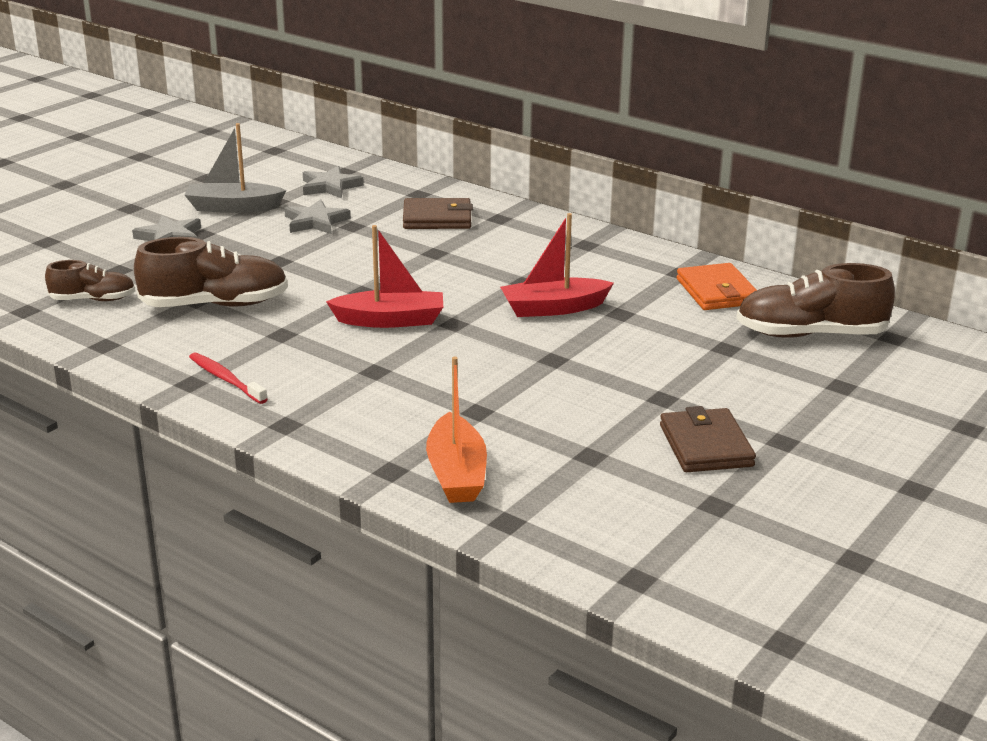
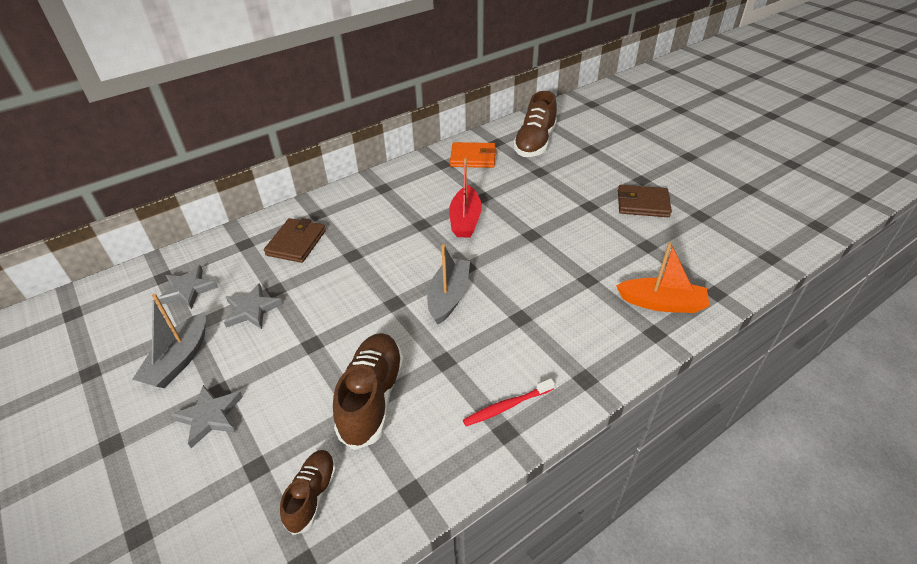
camera: 70 degrees left, 15 degrees up
(390, 320) = (448, 296): red boat -> grey boat

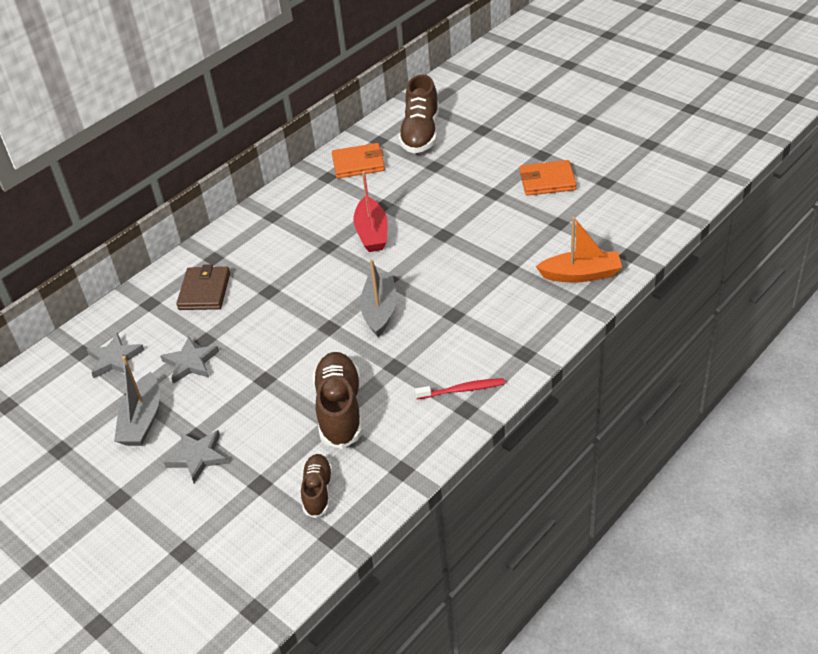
camera: 10 degrees left, 0 degrees up
(507, 406) = (462, 390): red toothbrush -> red toothbrush turned 150 degrees counterclockwise
(642, 204) = (547, 181): brown wallet -> orange wallet

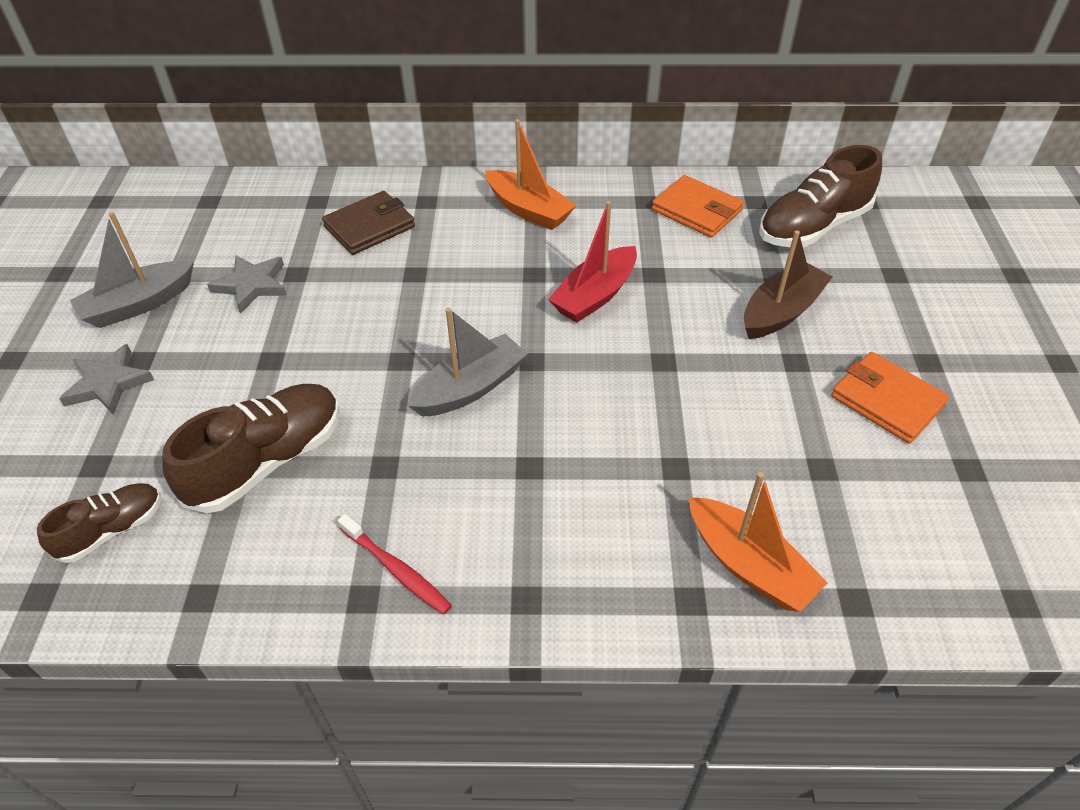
camera: 45 degrees right, 5 degrees up
(115, 359) = (216, 229): grey star -> none
(276, 222) = (529, 210): none -> orange boat
(460, 179) = (781, 312): none -> brown boat

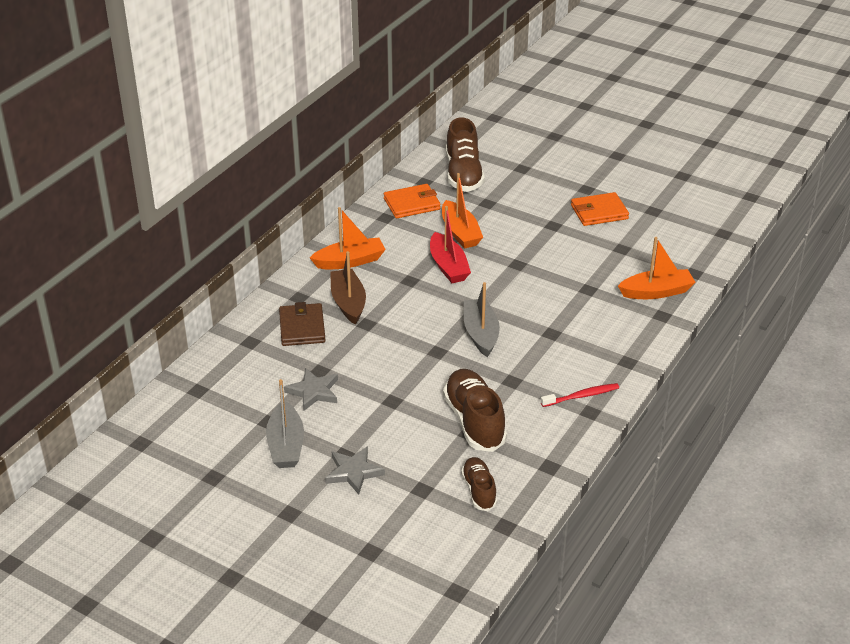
camera: 60 degrees left, 10 degrees down
(680, 276) = (460, 232): none -> orange boat
(781, 312) = (516, 213): brown boat -> brown boat (348, 303)

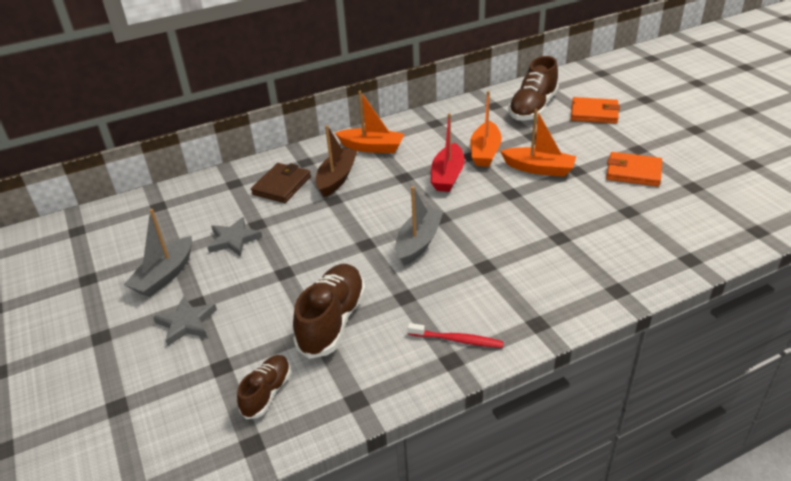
camera: 35 degrees right, 0 degrees up
(412, 204) = (466, 119): orange wallet -> orange wallet (594, 113)
(656, 292) = (631, 264): orange boat -> orange boat (539, 169)

